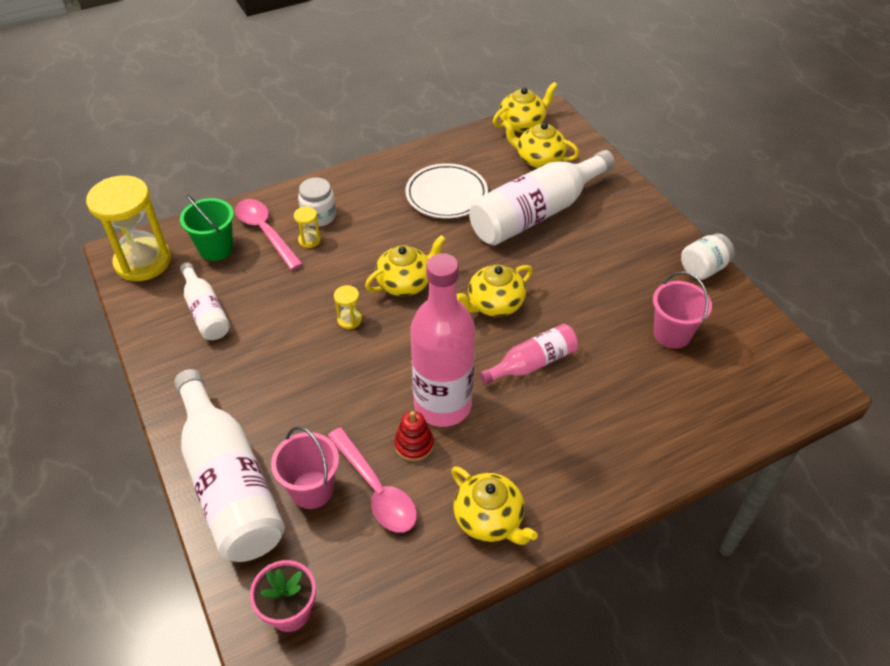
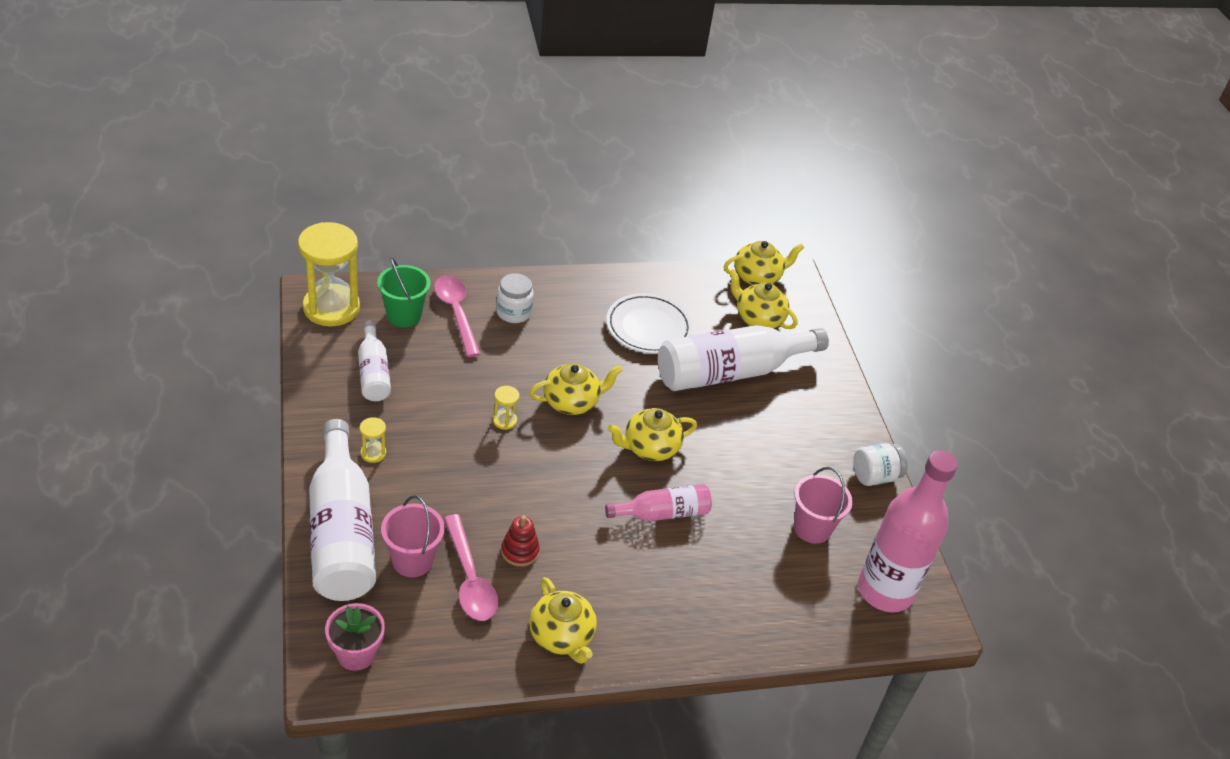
camera: 10 degrees right, 5 degrees down
(309, 240) = (495, 333): yellow hourglass -> yellow hourglass (373, 453)
(442, 405) = (561, 525): pink bottle -> pink bottle (885, 591)

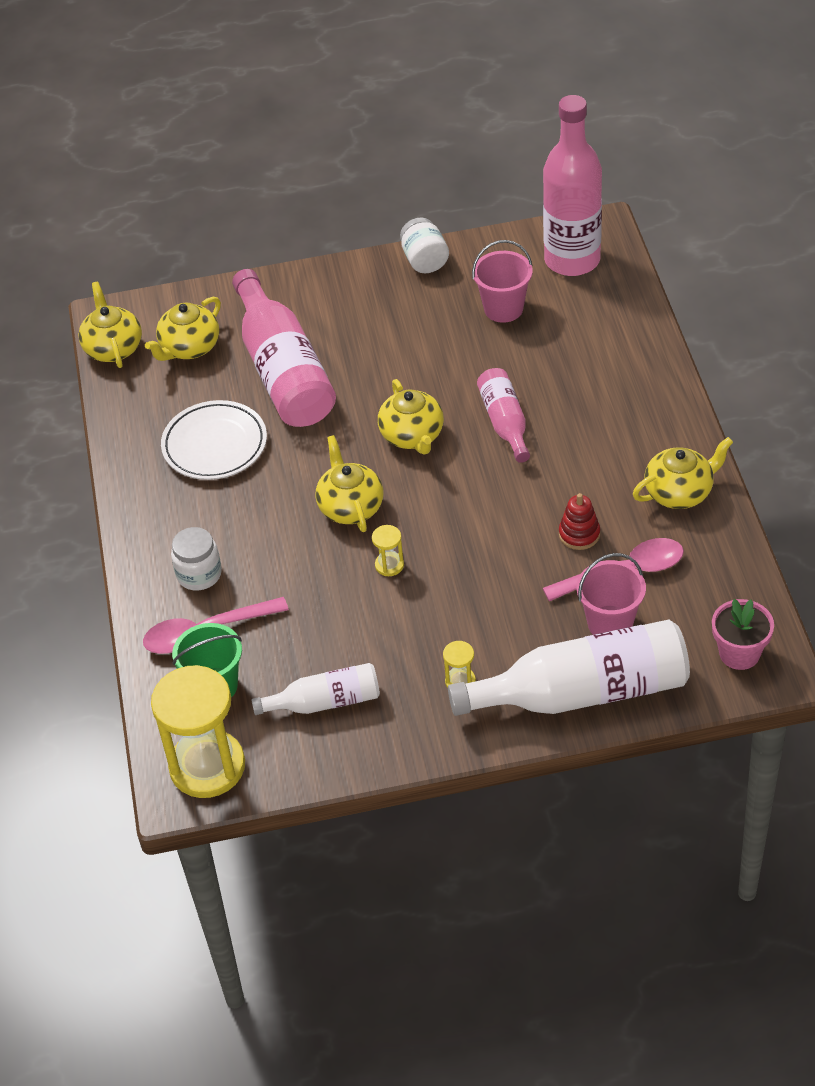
camera: 80 degrees left, 5 degrees up
(730, 372) = (283, 371): white bottle -> pink bottle

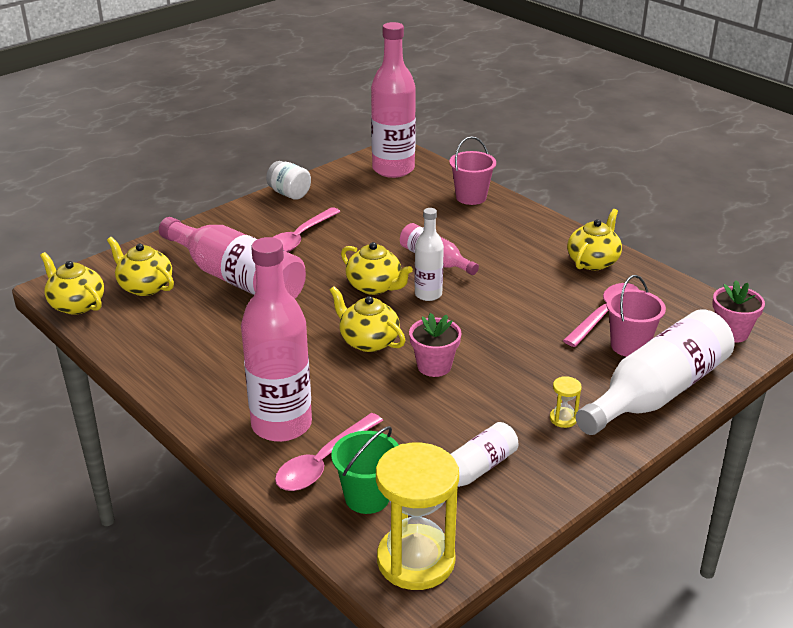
camera: 35 degrees left, 15 degrees down
(189, 347) = (145, 286): yellow teapot -> yellow teapot turned 120 degrees clockwise
(199, 574) = (281, 424): white jar -> pink bottle
(215, 445) = (219, 338): white plate -> none
(386, 335) = (299, 238): none -> pink spoon
(389, 565) = (434, 366): yellow hourglass -> pink flower pot
(458, 468) = (428, 294): none -> white bottle
(503, 309) = (371, 203): pink bucket -> pink bucket (471, 197)
(579, 534) = (552, 304): red stacking toy -> none

